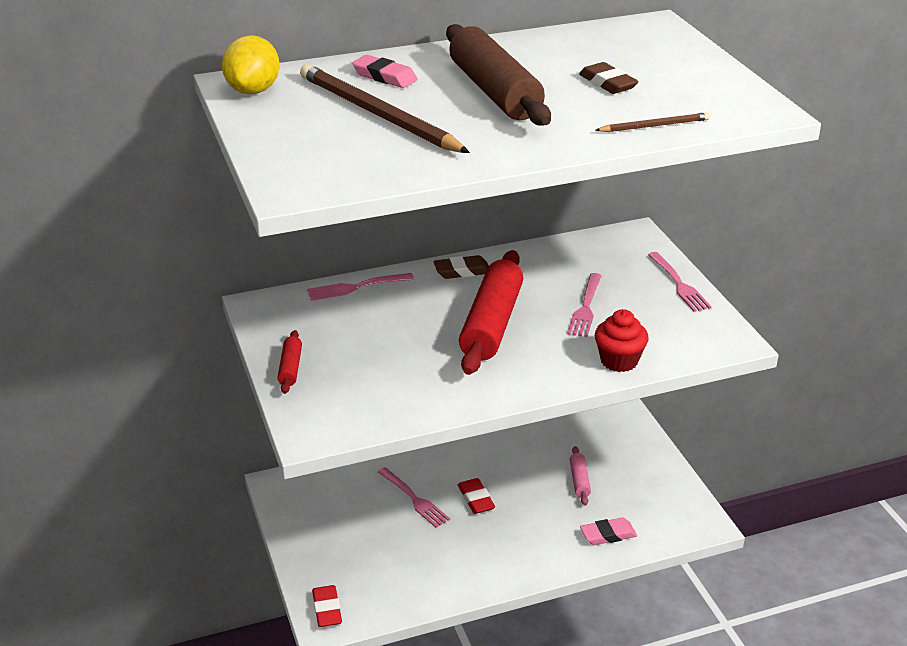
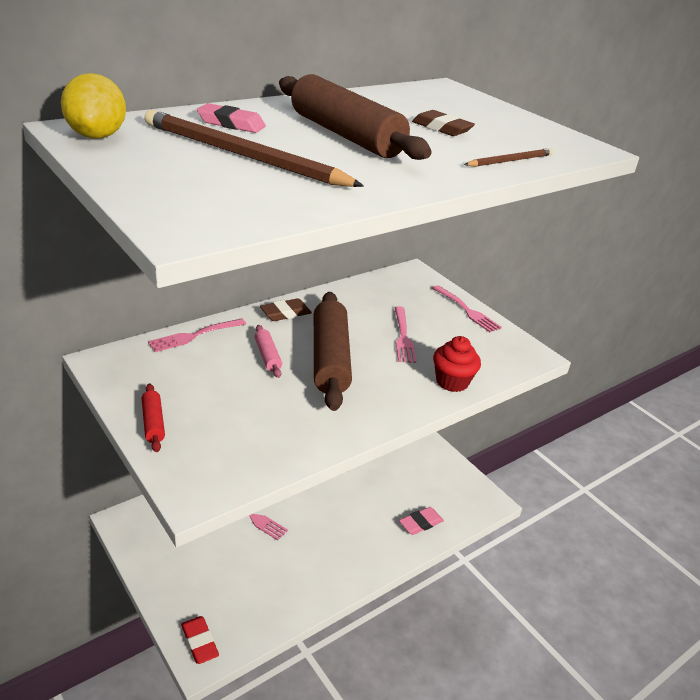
camera: 20 degrees left, 0 degrees up
(476, 499) = (304, 508): red eraser -> none
(492, 324) = (330, 359): red rolling pin -> brown rolling pin
(579, 480) = (382, 478): pink rolling pin -> pink rolling pin (267, 356)

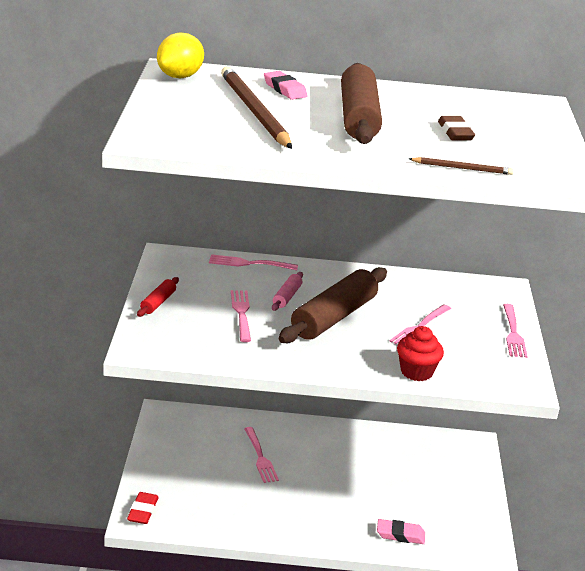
camera: 40 degrees right, 5 degrees down
(249, 395) = (241, 314): none -> pink fork
(285, 313) = (340, 275): brown eraser -> none

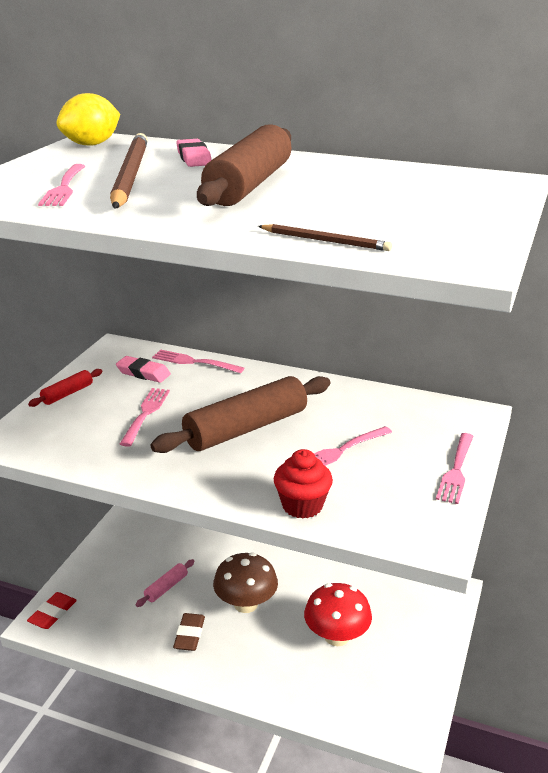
camera: 20 degrees right, 0 degrees up
(260, 457) = (204, 571): pink fork -> pink fork (64, 187)
(287, 297) = (209, 400): pink rolling pin -> pink rolling pin (166, 587)
(311, 478) = (246, 604): none -> brown mushroom
(399, 492) = (336, 636): none -> red mushroom
(400, 535) = (313, 691): pink eraser -> pink eraser (143, 373)
(455, 133) = (358, 204): brown eraser -> brown eraser (189, 635)

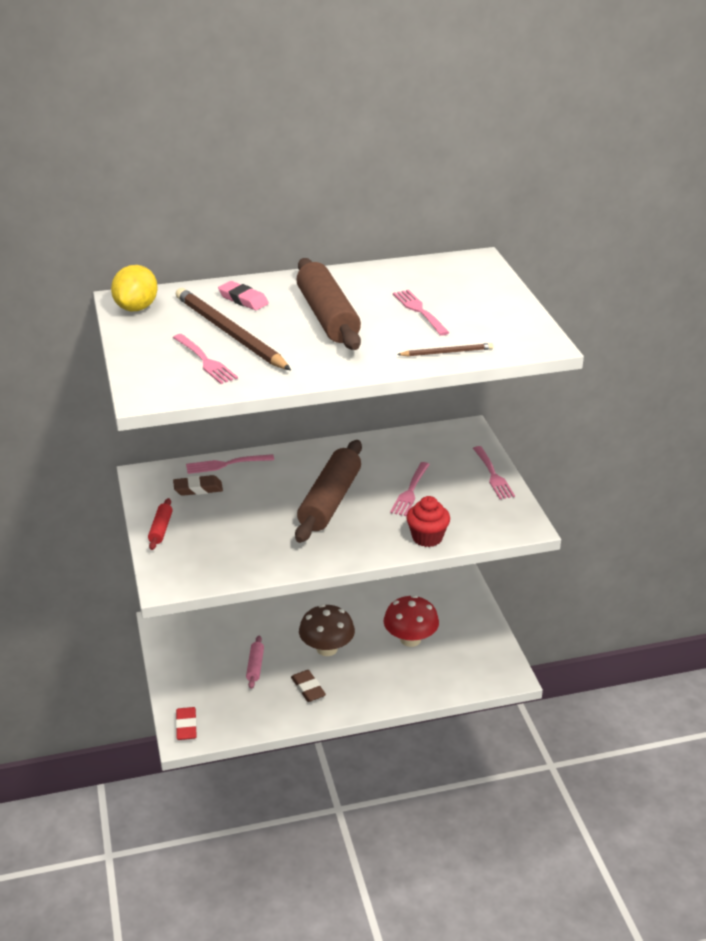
camera: 35 degrees left, 5 degrees up
(143, 373) = (198, 489): pink eraser -> brown eraser
(145, 414) = (244, 520): pink fork -> pink fork (420, 311)

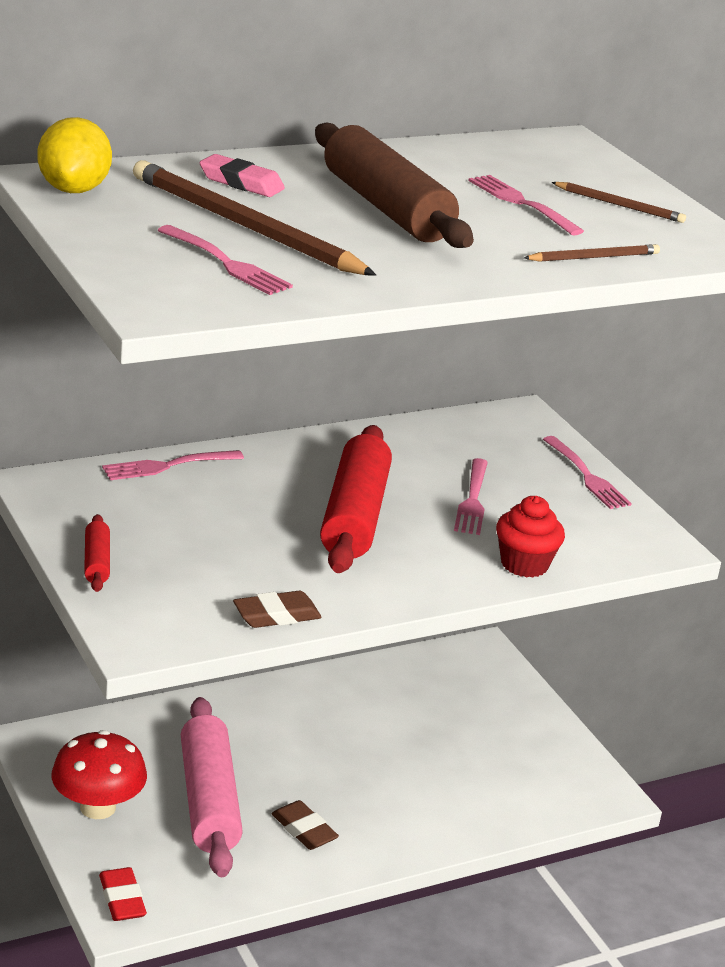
camera: 15 degrees left, 5 degrees down
(198, 489) = (136, 502): brown eraser -> brown eraser (276, 615)
(255, 666) = (208, 801): pink rolling pin -> pink rolling pin, size x2.21
(327, 648) = (315, 769): brown mushroom -> none
(330, 501) = (355, 516): brown rolling pin -> red rolling pin
(410, 639) = (441, 749): red mushroom -> red mushroom (98, 807)
(486, 311) = (620, 205): none -> brown pencil

